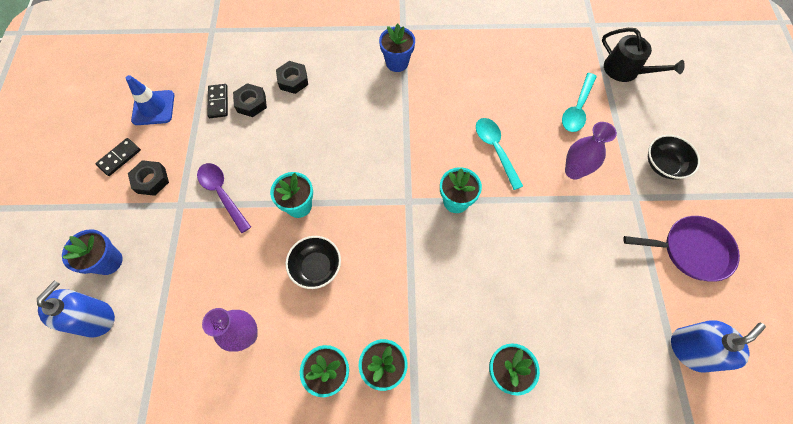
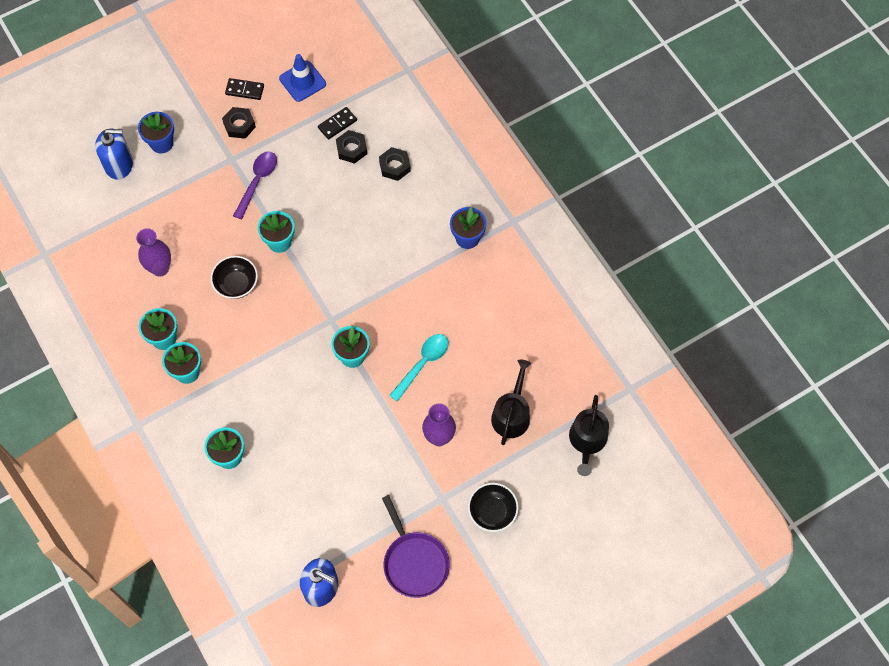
camera: 60 degrees right, 0 degrees up
(577, 108) = (511, 414): turquoise spoon -> black watering can

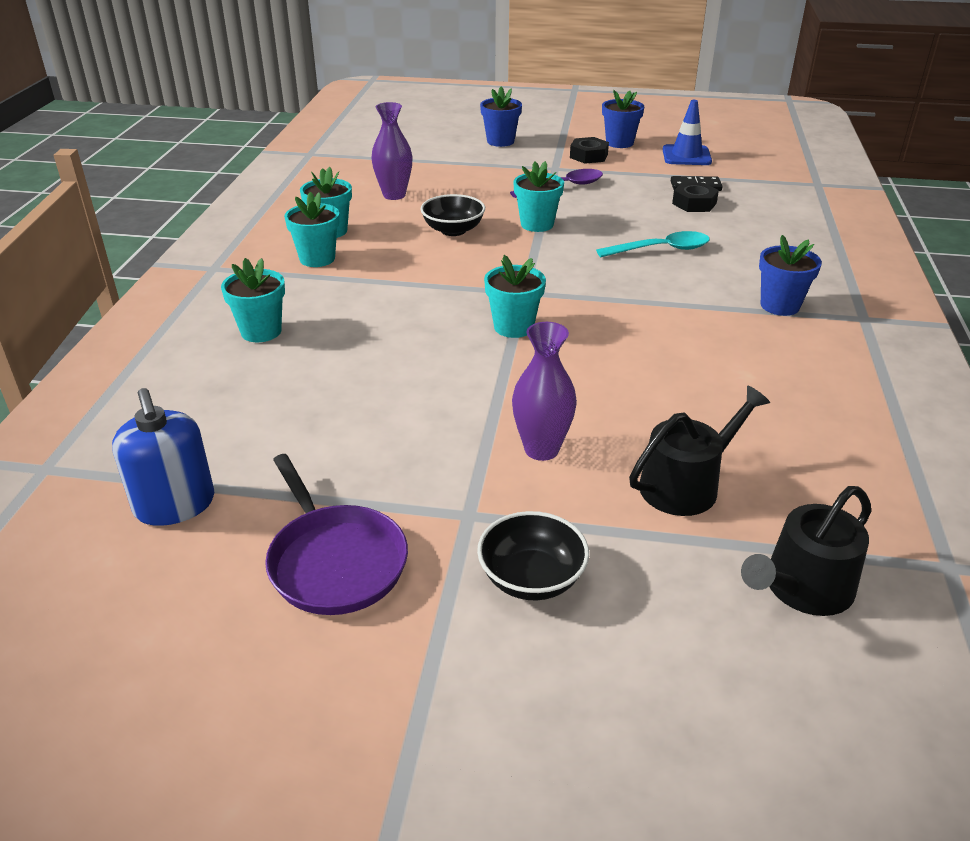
camera: 40 degrees right, 30 degrees down
(119, 164) = (446, 138): blue soap dispenser -> none
(245, 90) = (619, 143): black domino -> blue flower pot
(395, 166) = (735, 229): black nut -> none
(414, 562) = (335, 561): purple pan -> purple pan turned 45 degrees counterclockwise
(422, 364) = (599, 374): turquoise spoon -> turquoise spoon (660, 250)

